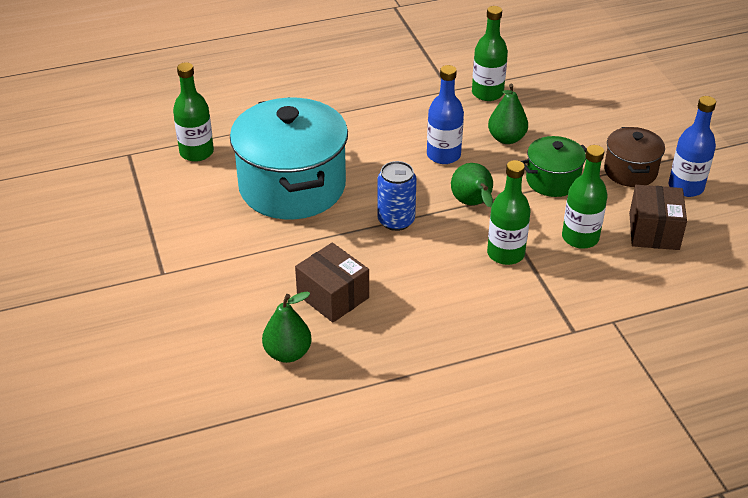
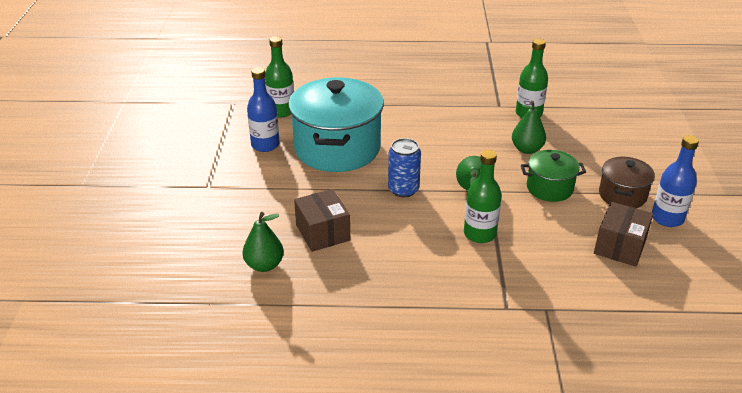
camera: 20 degrees right, 5 degrees down
(443, 155) = (468, 151): blue bottle -> blue bottle (265, 145)
(580, 238) = (550, 236): green bottle -> none

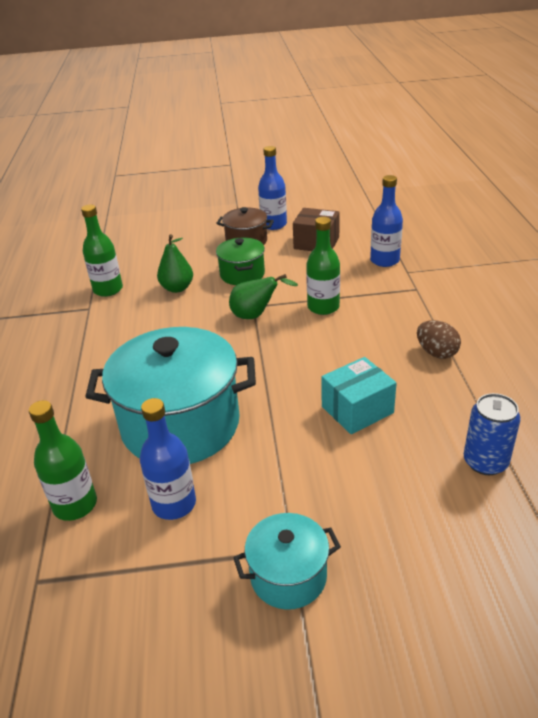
camera: 95 degrees left, 0 degrees up
(190, 183) = (288, 576): none -> turquoise pot
(264, 265) = (433, 448): green pear -> none
(323, 232) = (357, 410): brown box -> turquoise box
(385, 296) = (436, 353): none -> brown egg
(403, 189) = (262, 360): blue can -> blue can (485, 462)
(574, 295) = (384, 260): none -> blue bottle

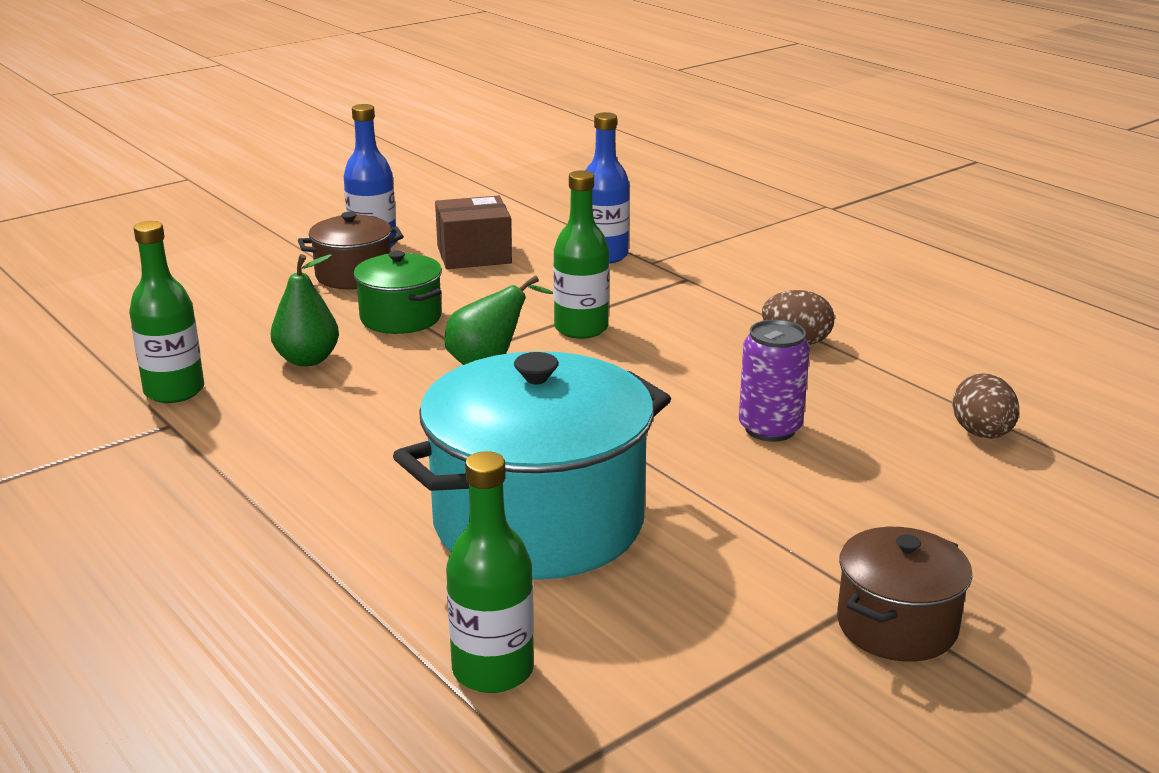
camera: 35 degrees left, 10 degrees down
(174, 504) = (648, 612): blue bottle -> none
(288, 576) = (897, 625): turquoise pot -> brown pot
(357, 410) = (770, 429): turquoise box -> purple can
(485, 462) = (982, 434): blue can -> brown egg

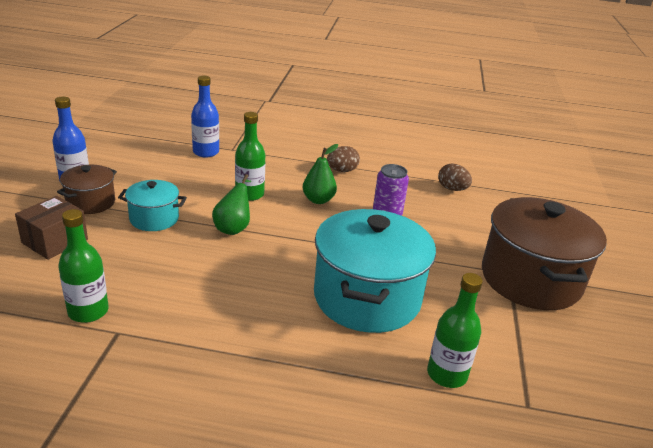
camera: 45 degrees left, 5 degrees up
(307, 360) = (139, 261): green pear -> green pear (318, 200)
(401, 318) = (154, 219): green pot -> turquoise pot
(474, 255) = (140, 170): brown box -> brown box (55, 241)
(897, 625) = (530, 279): brown pot -> brown pot, size x1.98

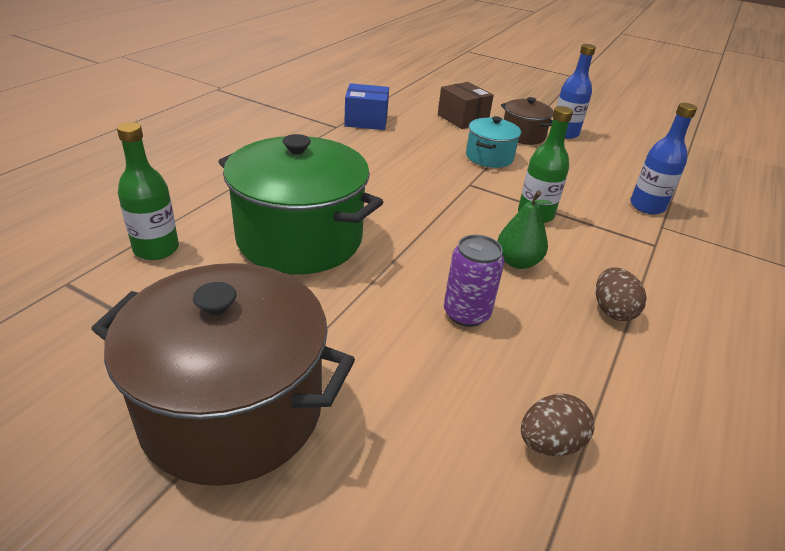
camera: 110 degrees right, 5 degrees up
(88, 311) = (366, 121): green bottle -> blue box
(233, 227) = (463, 192): green pear -> none
(367, 297) = (300, 238): turquoise pot -> green pot

